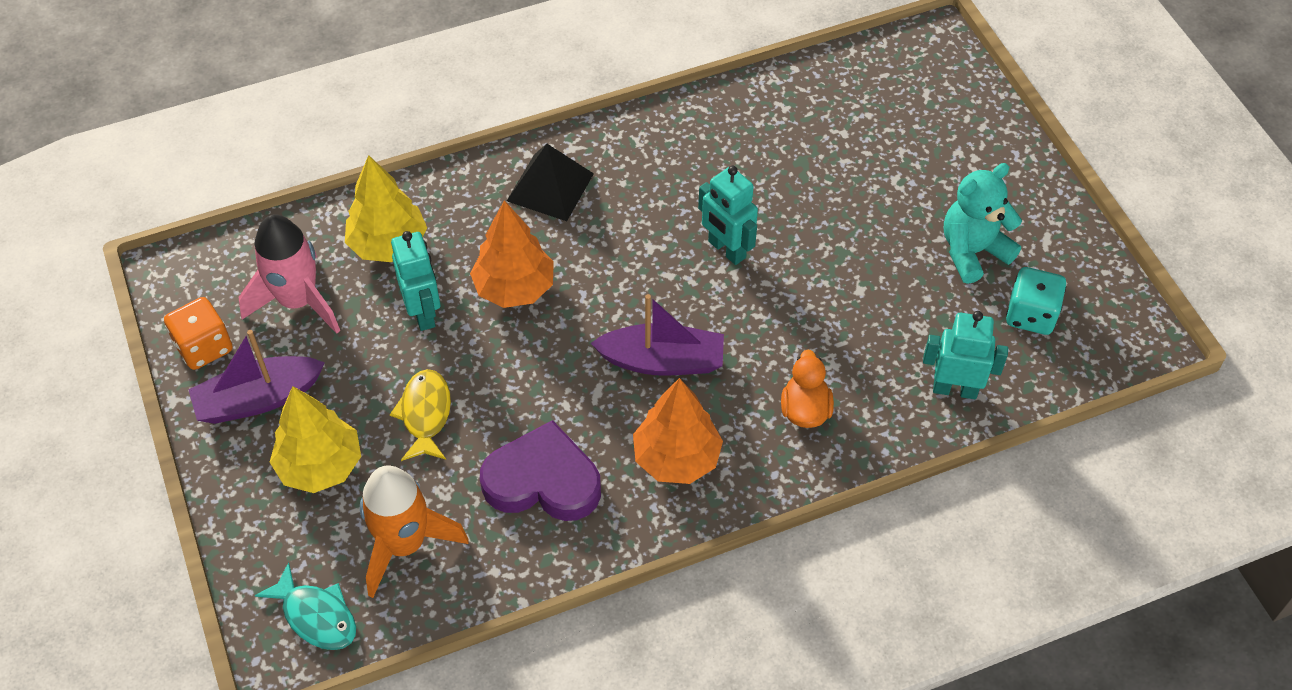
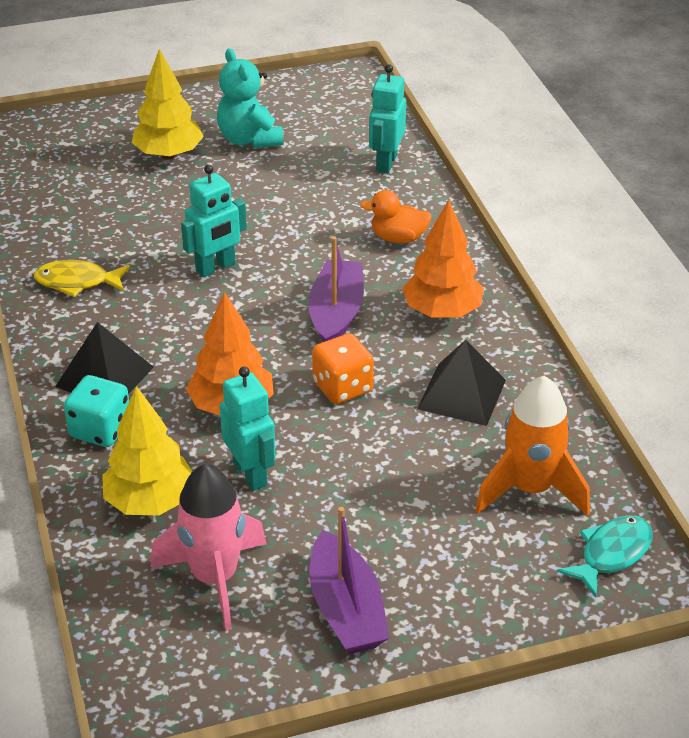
camera: 85 degrees left, 15 degrees down
(204, 347) = (266, 663): orange dice -> orange dice (342, 387)
(320, 466) = (437, 554): yellow tree -> yellow tree (168, 155)
(423, 313) = (250, 474): turquoise robot -> turquoise robot turned 75 degrees clockwise
(425, 414) = (380, 473): yellow fish -> yellow fish (77, 282)
(543, 480) = (462, 394): purple heart -> black pyramid
(1030, 315) = (319, 120): turquoise dice -> turquoise dice (100, 429)

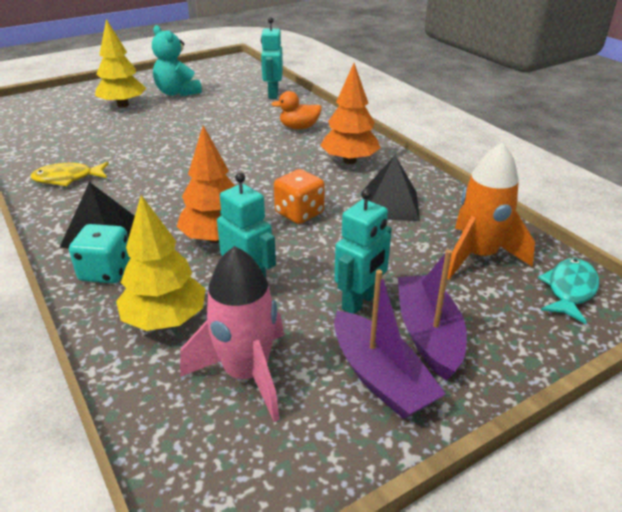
camera: 15 degrees left, 5 degrees down
(216, 267) = (175, 157): turquoise robot -> turquoise robot (360, 302)
(336, 314) = (275, 171): purple boat -> purple boat (428, 334)

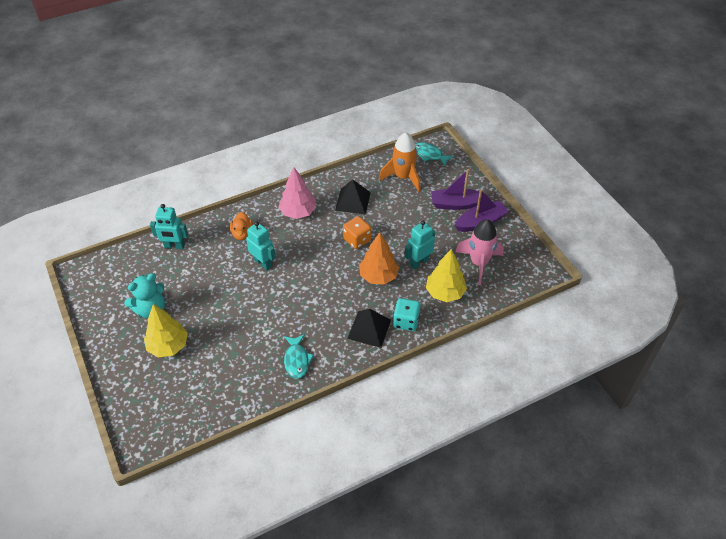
camera: 85 degrees left, 15 degrees up
(68, 178) = (297, 360): yellow fish -> turquoise fish
(349, 161) = (298, 212): orange tree -> pink tree
(360, 302) = (434, 223): turquoise robot -> turquoise robot (263, 263)

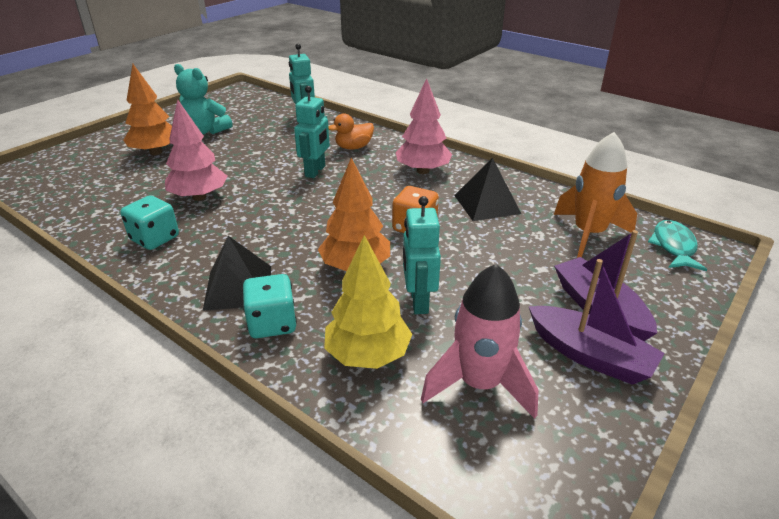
camera: 65 degrees right, 15 degrees down
(168, 346) = (156, 152): yellow tree -> orange tree
(257, 330) = (199, 197): none -> pink tree
(297, 360) = (155, 238): turquoise fish -> turquoise dice
(419, 262) = (418, 301): turquoise robot -> turquoise robot turned 120 degrees counterclockwise

